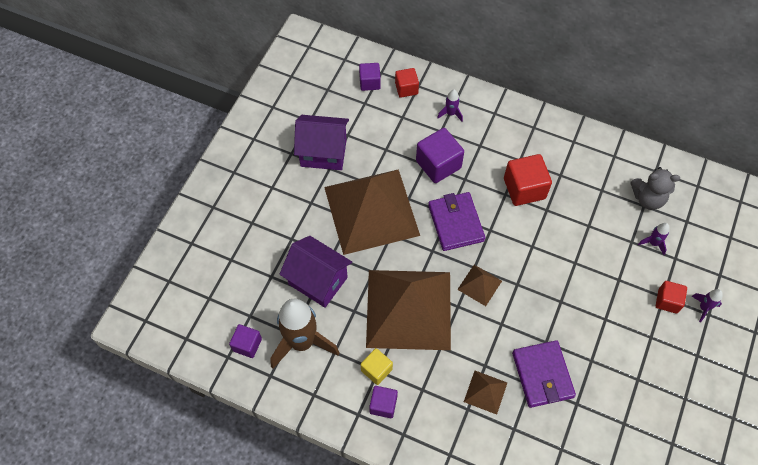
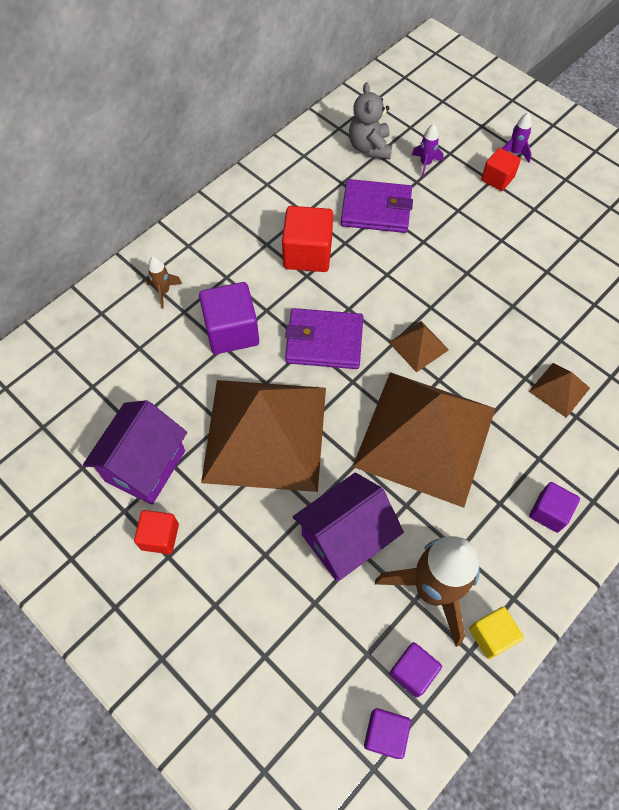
camera: 70 degrees left, 0 degrees up
(369, 82) = (62, 368): purple cube -> purple cube (385, 734)
(376, 370) = (499, 504): yellow cube -> yellow cube (491, 635)
(406, 88) = (97, 328): red cube -> red cube (160, 536)
(450, 113) = (164, 291): purple rocket -> brown rocket
(542, 375) = (552, 324): purple wallet -> purple wallet (376, 209)
(648, 198) = (369, 147): grey teddy bear -> grey teddy bear turned 150 degrees clockwise

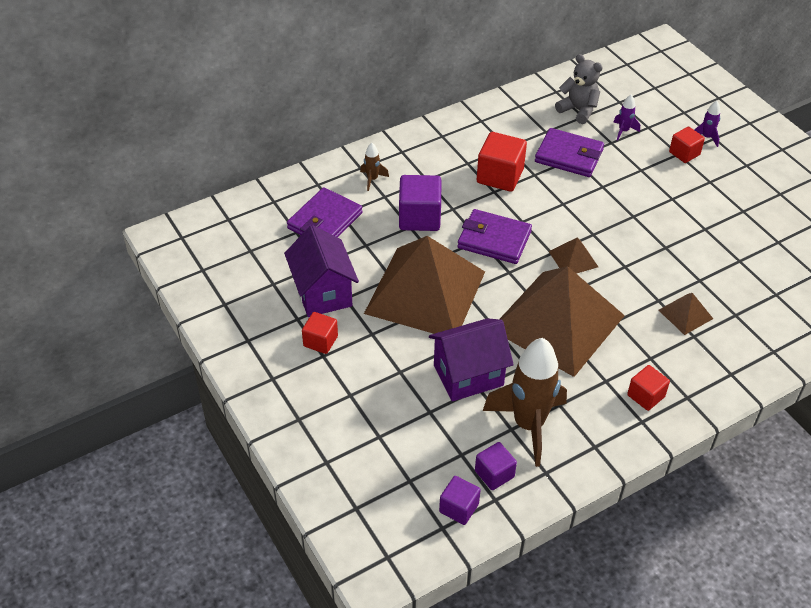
camera: 15 degrees right, 15 degrees down
(122, 362) = (325, 221): none -> purple wallet
(145, 466) = (323, 293): purple house -> purple house turned 60 degrees counterclockwise
(369, 147) = (578, 110): grey teddy bear -> grey teddy bear turned 120 degrees clockwise
(491, 635) = (567, 466): yellow cube -> none
(549, 512) = (645, 396): purple cube -> red cube

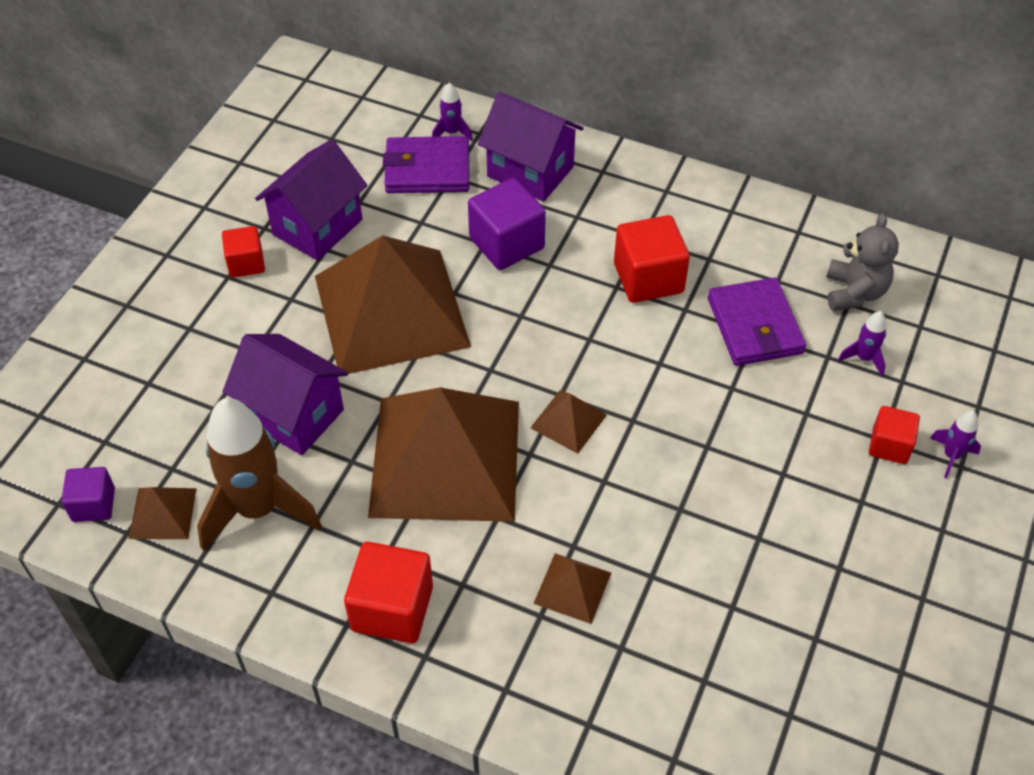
camera: 55 degrees right, 5 degrees up
(305, 195) = (452, 133): none -> purple rocket
(372, 179) = (530, 171): brown rocket -> purple house
(494, 239) = (532, 328): purple wallet -> none
(494, 474) = (163, 513): purple cube -> brown pyramid
(645, 396) = (392, 608): red cube -> red cube, size x1.65

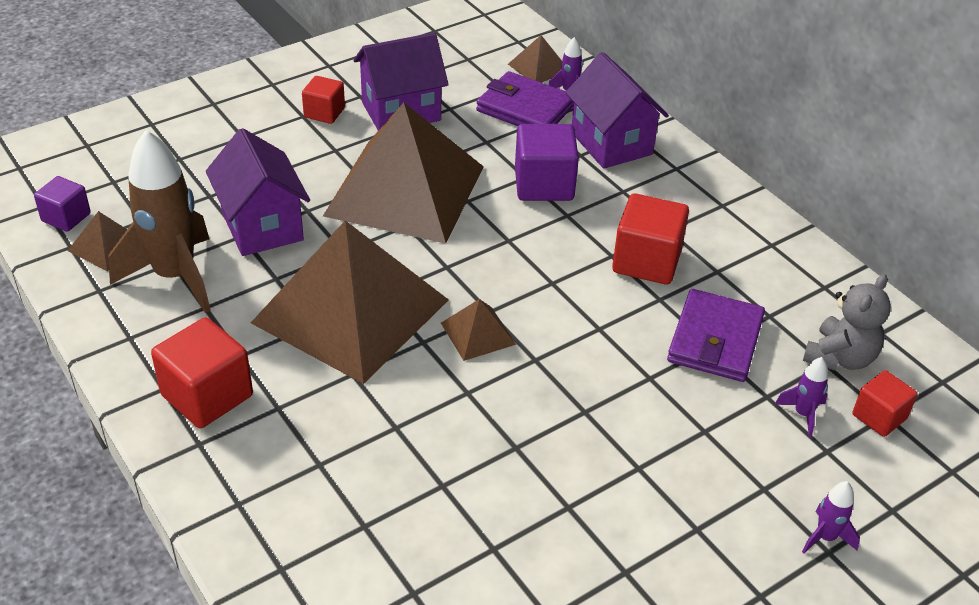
camera: 30 degrees right, 10 degrees down
(572, 587) = (365, 457): brown pyramid -> brown pyramid (538, 67)
(889, 445) = (766, 497): red cube -> red cube (879, 417)

